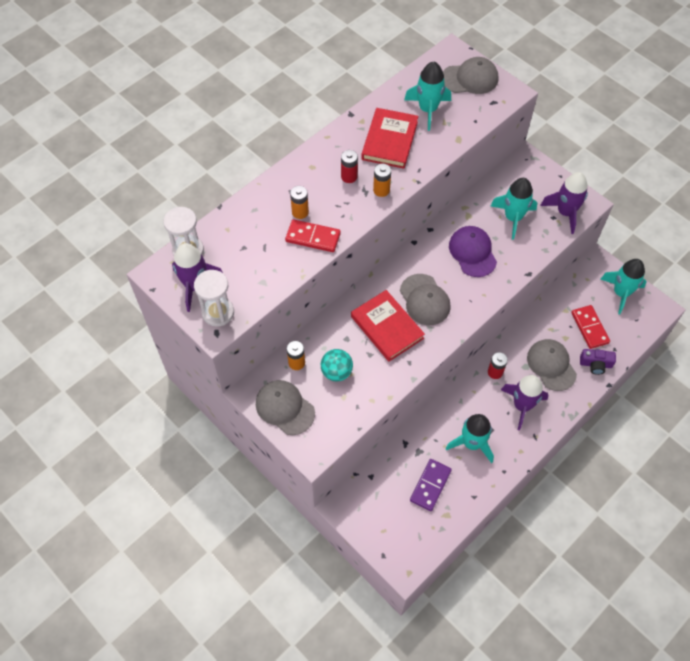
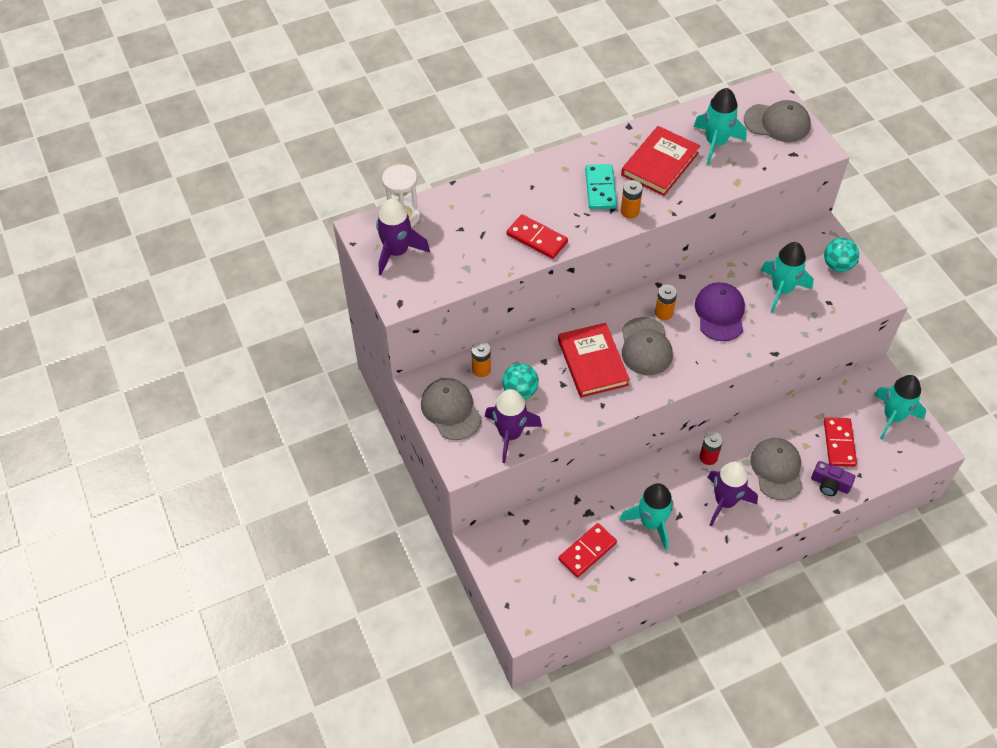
camera: 20 degrees right, 5 degrees down
(218, 312) = (409, 284): white hourglass -> none
(300, 212) = (533, 210): orange battery -> orange battery (663, 313)
(349, 176) = (600, 188): red battery -> turquoise domino
(430, 485) = (587, 551): purple domino -> red domino
(547, 184) = (837, 265): none -> turquoise ball
(565, 212) = (845, 301): purple rocket -> purple rocket (510, 434)

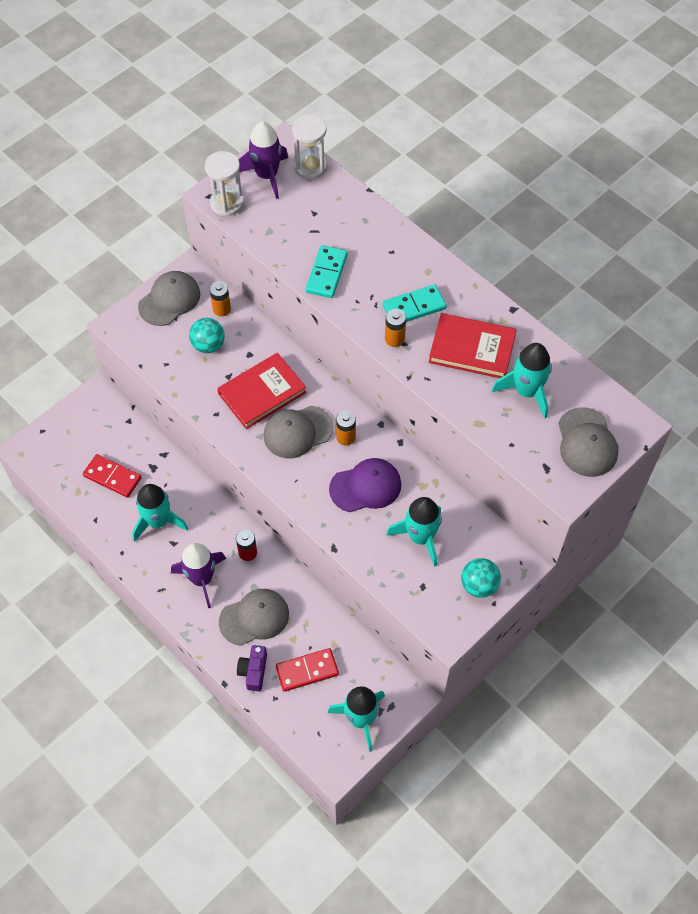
camera: 70 degrees right, 5 degrees up
(416, 291) = (227, 203): none -> white hourglass
(510, 434) = (159, 351): purple rocket -> none
(536, 238) = (326, 273): red domino -> turquoise domino

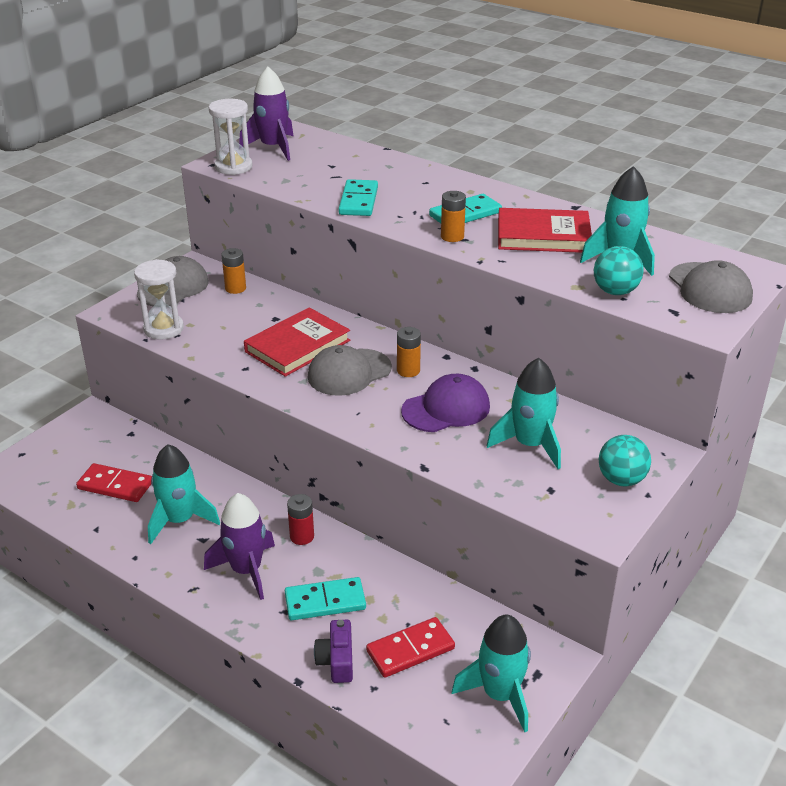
camera: 10 degrees left, 25 degrees down
(208, 345) = (225, 316): turquoise ball -> turquoise ball (615, 291)
(254, 618) = (325, 602): grey cap -> turquoise domino
(310, 167) = (319, 139): white hourglass -> white hourglass (163, 329)

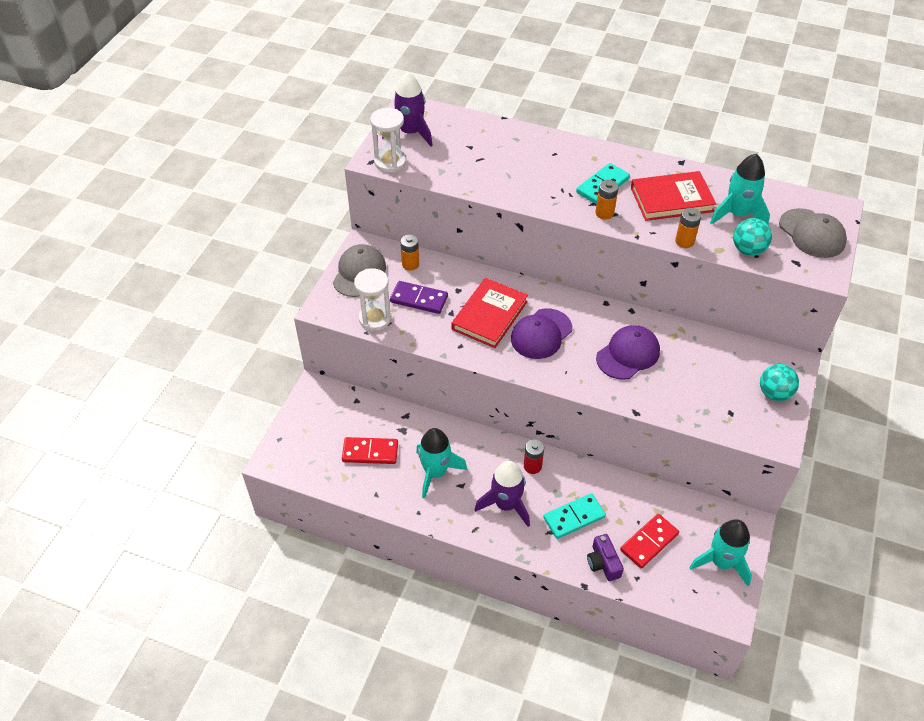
camera: 15 degrees left, 15 degrees up
(225, 319) = (419, 299): none -> purple domino
(349, 372) = (541, 334): grey cap -> purple cap
(358, 201) = (512, 185): turquoise domino -> none
(408, 371) = (584, 323): orange battery -> orange battery (684, 241)
(530, 445) = (700, 375): turquoise rocket -> none

